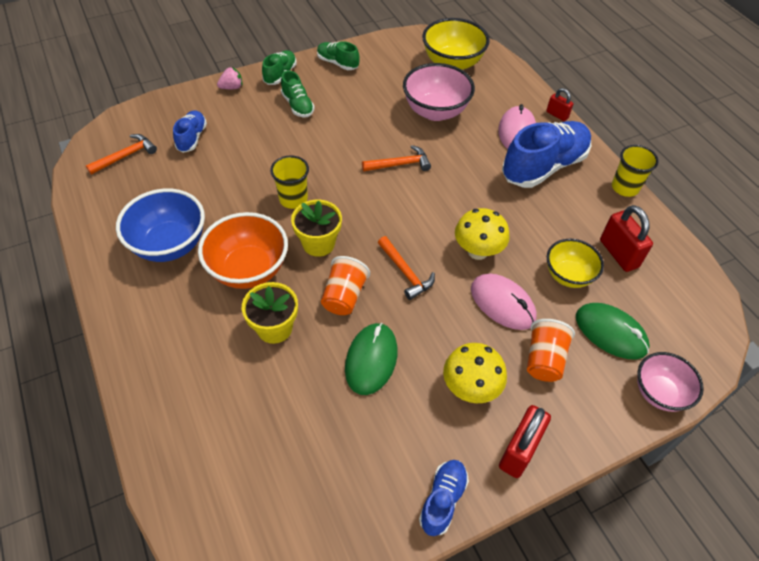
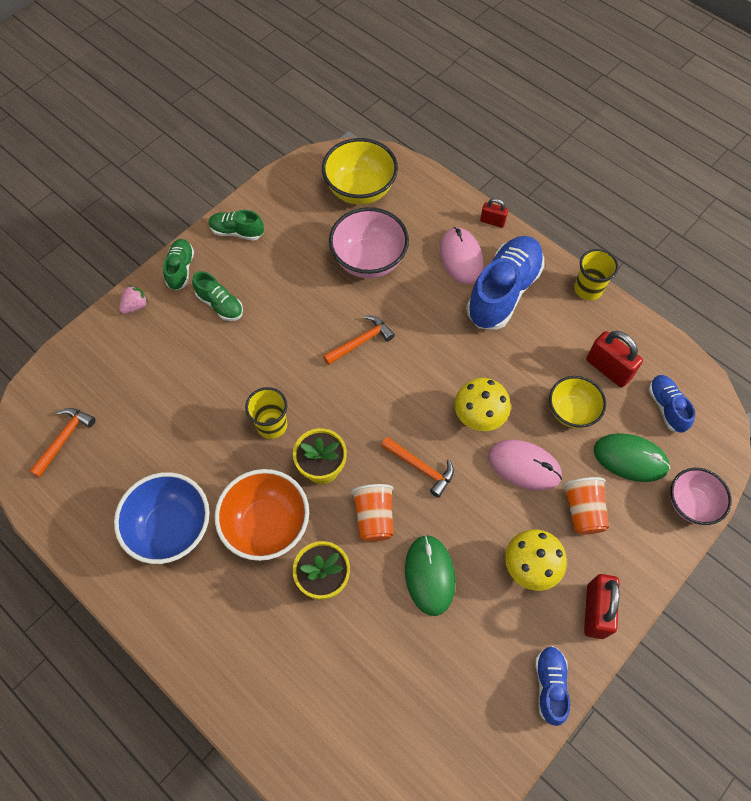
camera: 20 degrees left, 10 degrees up
(192, 138) = (125, 389): blue shoe -> blue shoe (666, 407)

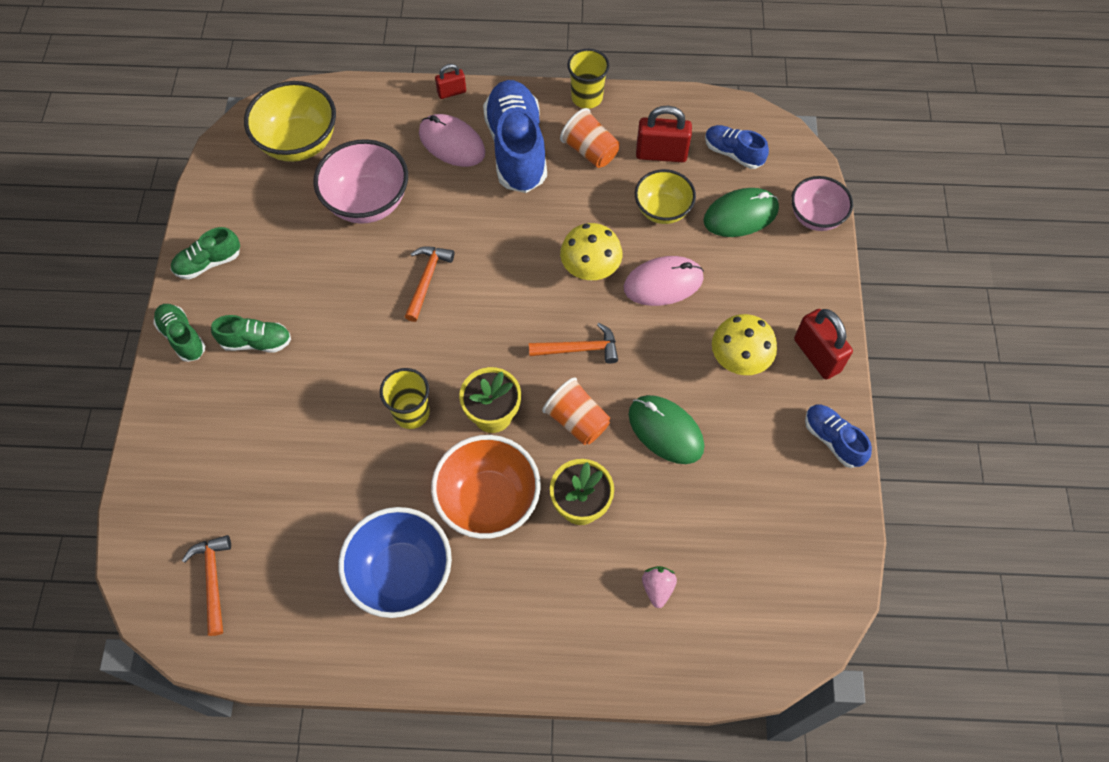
camera: 40 degrees left, 0 degrees up
(135, 306) = (167, 404): pink strawberry -> pink strawberry (657, 588)
(583, 511) = (740, 284): orange cup -> orange cup (590, 151)

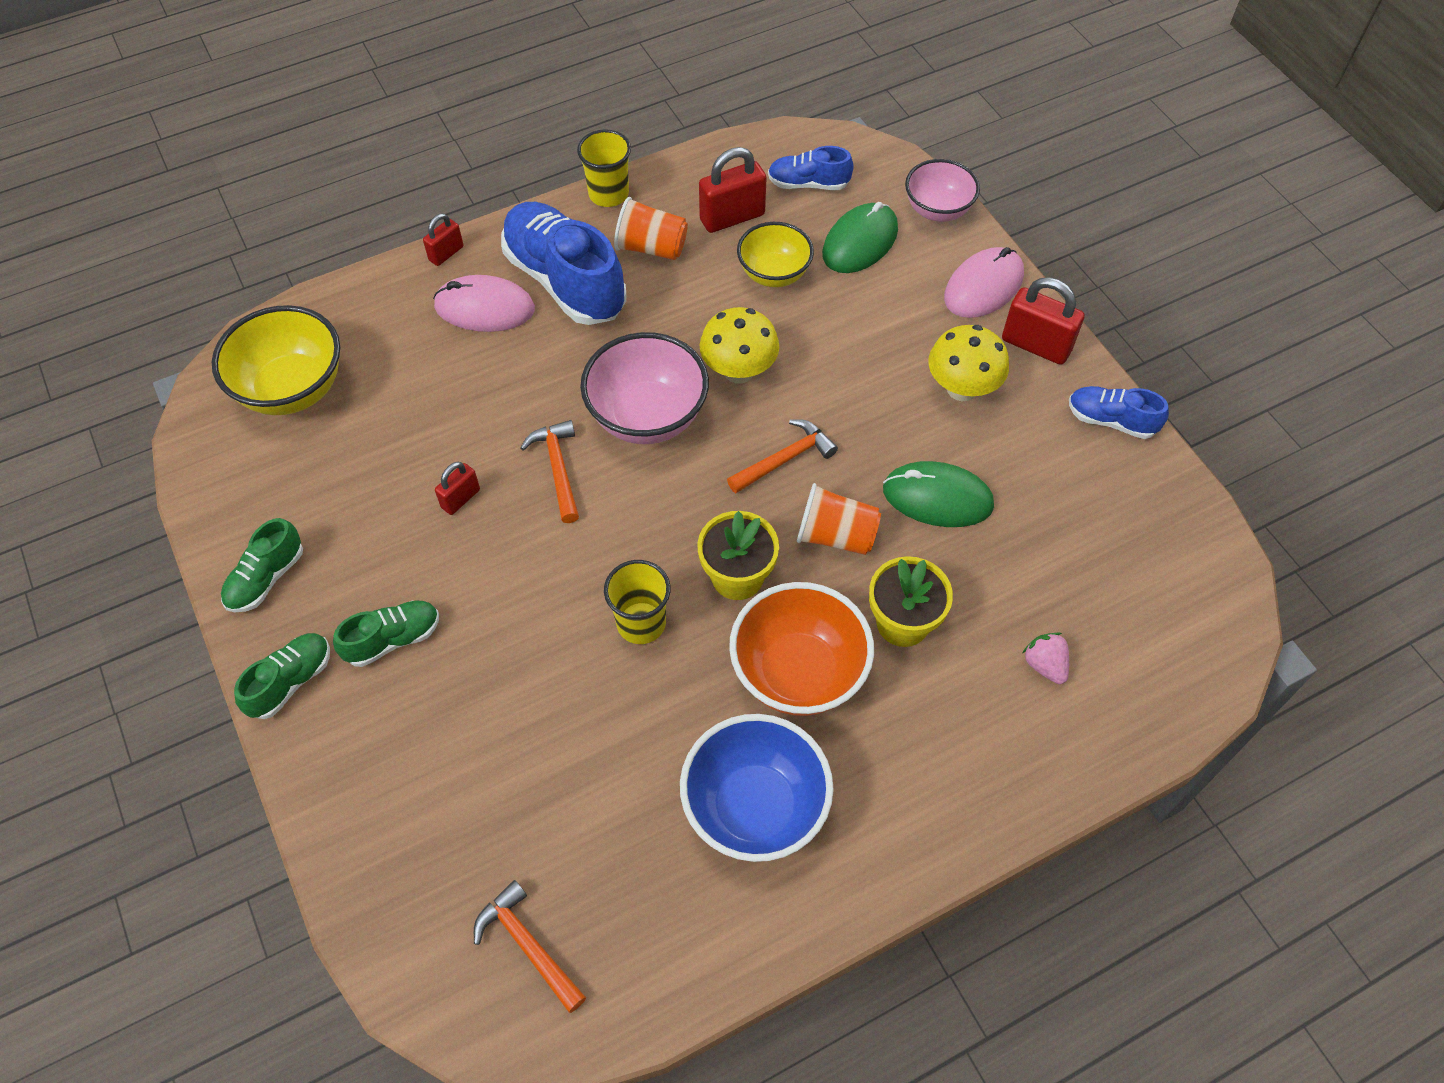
camera: 30 degrees left, 5 degrees down
(182, 337) = (291, 682): green shoe -> green shoe turned 105 degrees clockwise
(354, 269) = (460, 498): none -> red padlock
(367, 202) = (426, 417): pink bowl -> pink bowl (647, 417)
(663, 283) = (827, 348): pink mouse -> pink mouse (983, 286)

